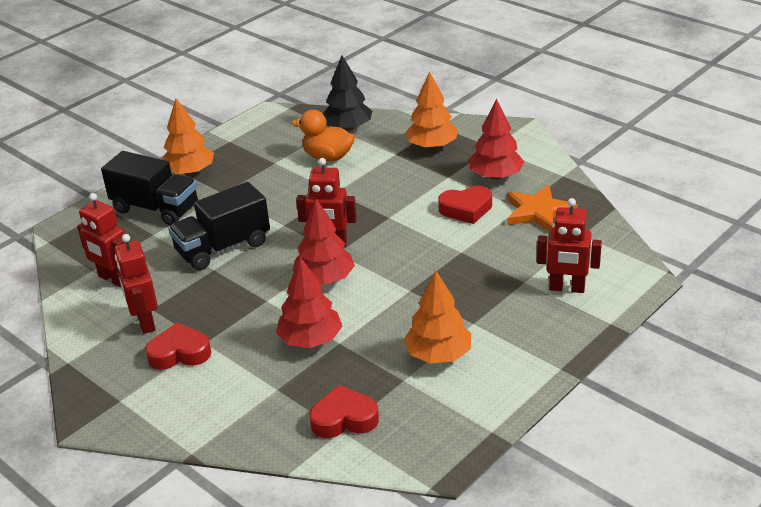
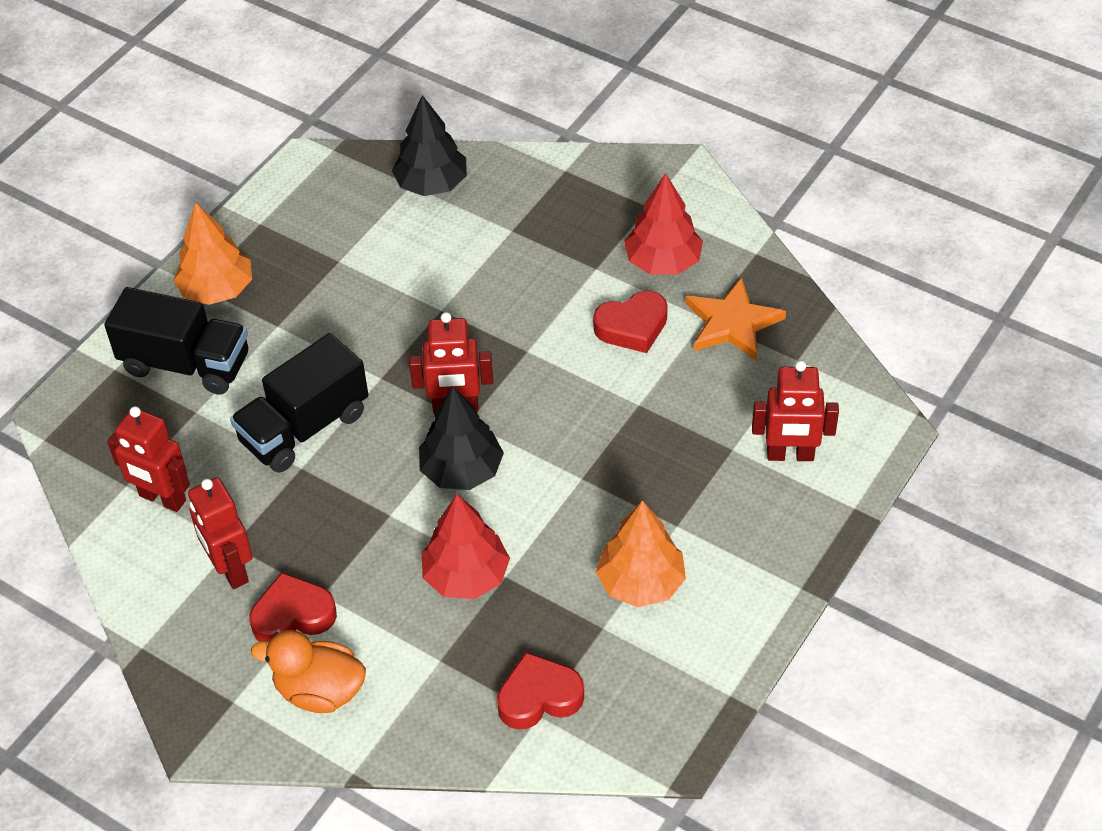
camera: 10 degrees left, 15 degrees up
(324, 279) = (461, 470): red tree -> black tree
(328, 157) = (415, 244): orange duck -> orange duck (319, 691)
(431, 146) = (562, 212): orange tree -> none

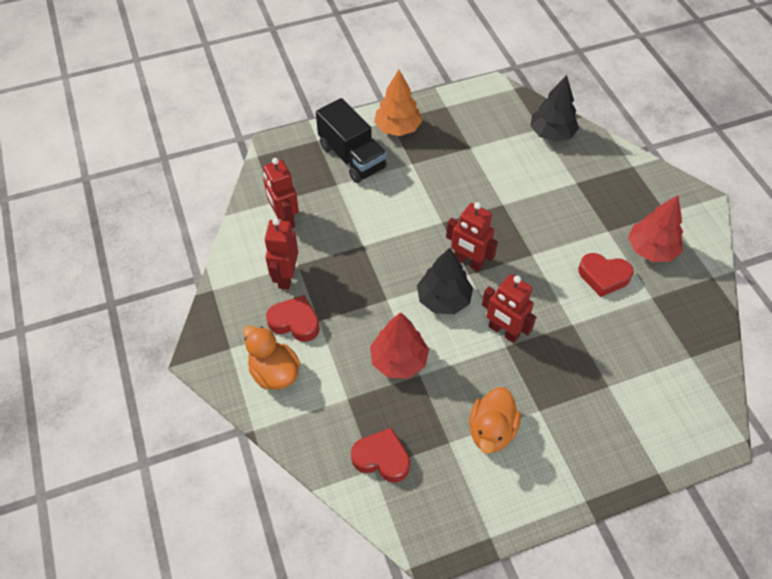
camera: 35 degrees right, 5 degrees up
(304, 428) = (382, 225): black truck -> none
(640, 583) = (491, 430): orange tree -> orange duck
(732, 323) = (666, 310): orange star -> none
(790, 455) = (642, 413): red robot -> red robot (503, 331)

